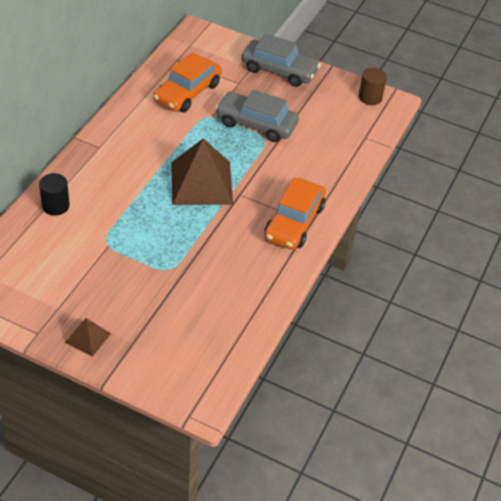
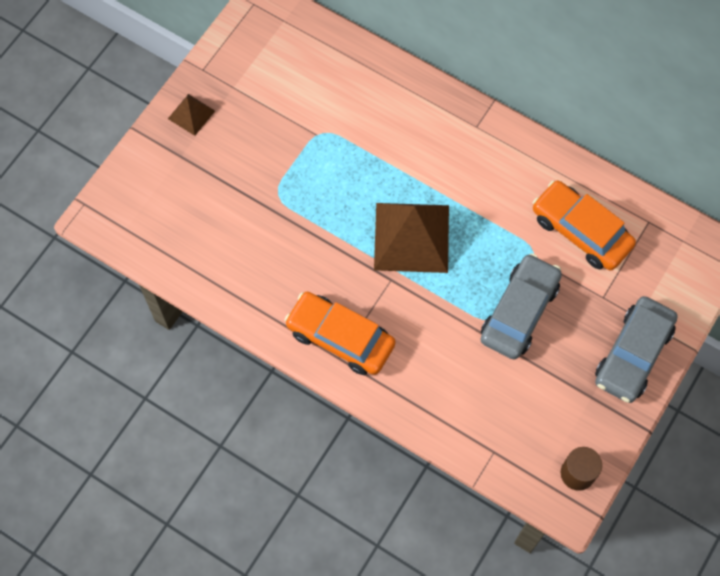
camera: 100 degrees right, 20 degrees up
(55, 206) = (380, 82): black cylinder -> none

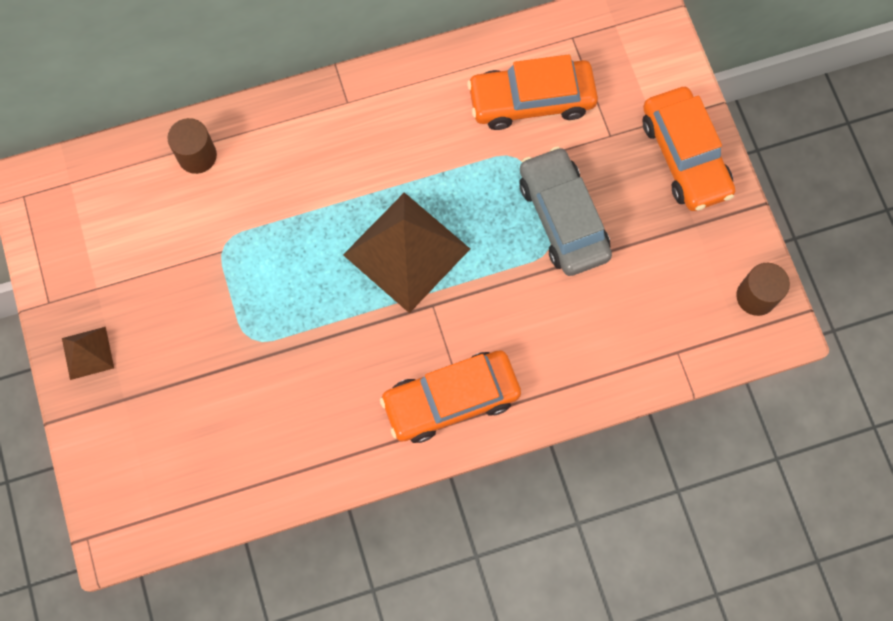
camera: 50 degrees left, 5 degrees up
(363, 73) = (197, 156): none -> brown cylinder
(633, 354) = (684, 156): grey car -> orange car

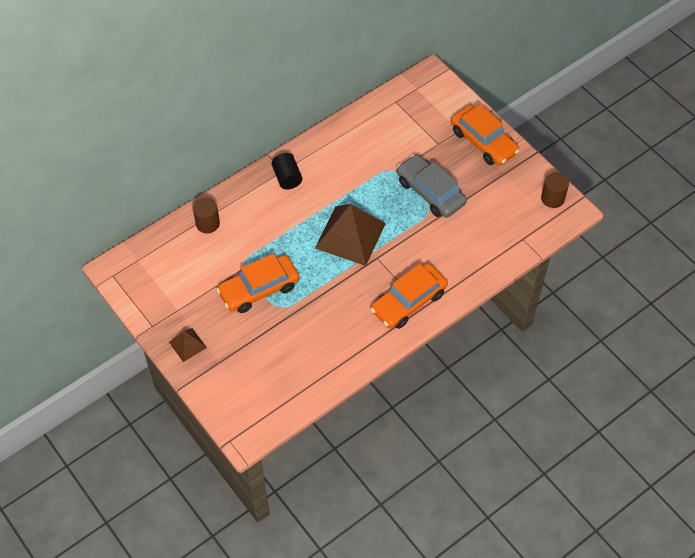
camera: 20 degrees left, 15 degrees down
(348, 117) = (287, 178): none -> black cylinder
(531, 100) = (387, 139): orange car -> orange car (259, 289)

